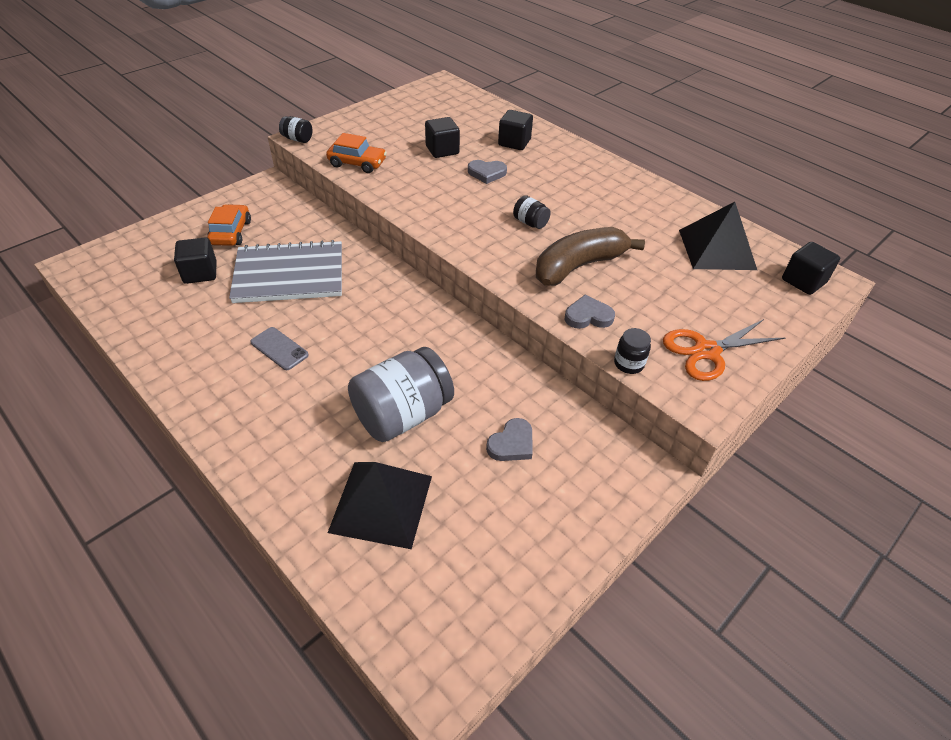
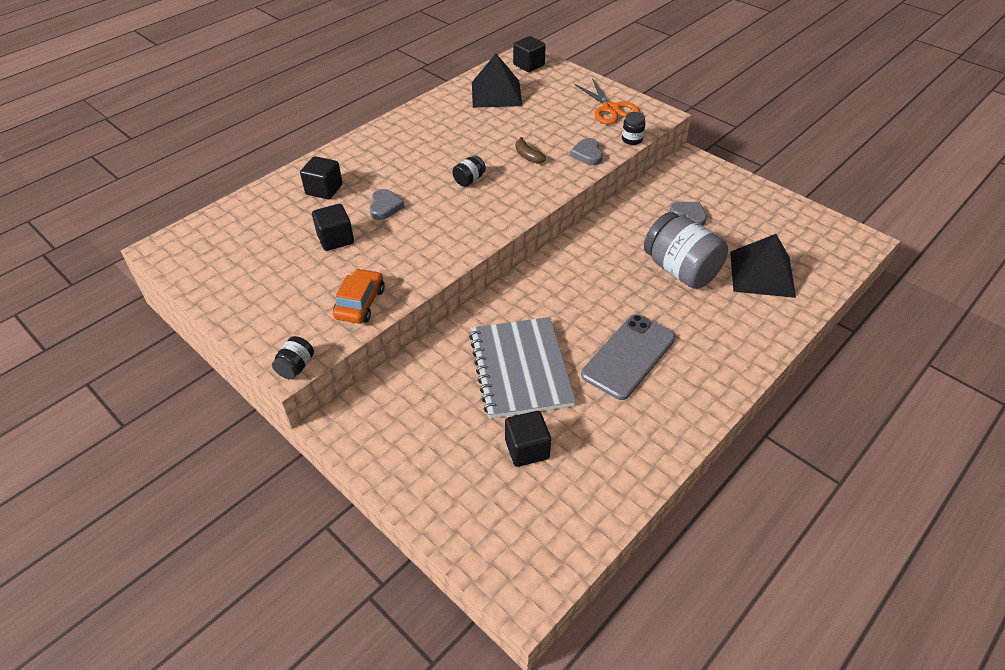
camera: 90 degrees left, 0 degrees up
(231, 232) = (447, 438): orange car -> none
(279, 349) = (629, 356): grey phone -> grey phone, size x1.86
(578, 266) = (528, 156): brown banana -> brown banana, size x0.44

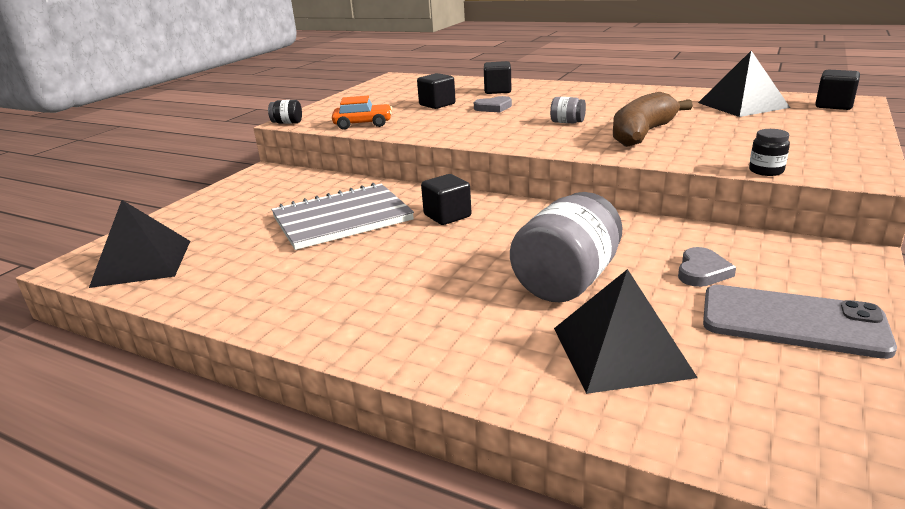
camera: 75 degrees right, 20 degrees down
(469, 180) = (567, 122): black jar -> grey jar
(527, 449) = (238, 239): black cube -> black cube (447, 216)
(528, 156) = (642, 134): brown banana -> brown banana, size x2.26
(547, 528) = (142, 263): none -> black pyramid
(587, 154) = (690, 155): grey heart -> none
(610, 109) = (819, 151): orange scissors -> none
(629, 356) = (380, 269): grey phone -> grey phone (792, 321)

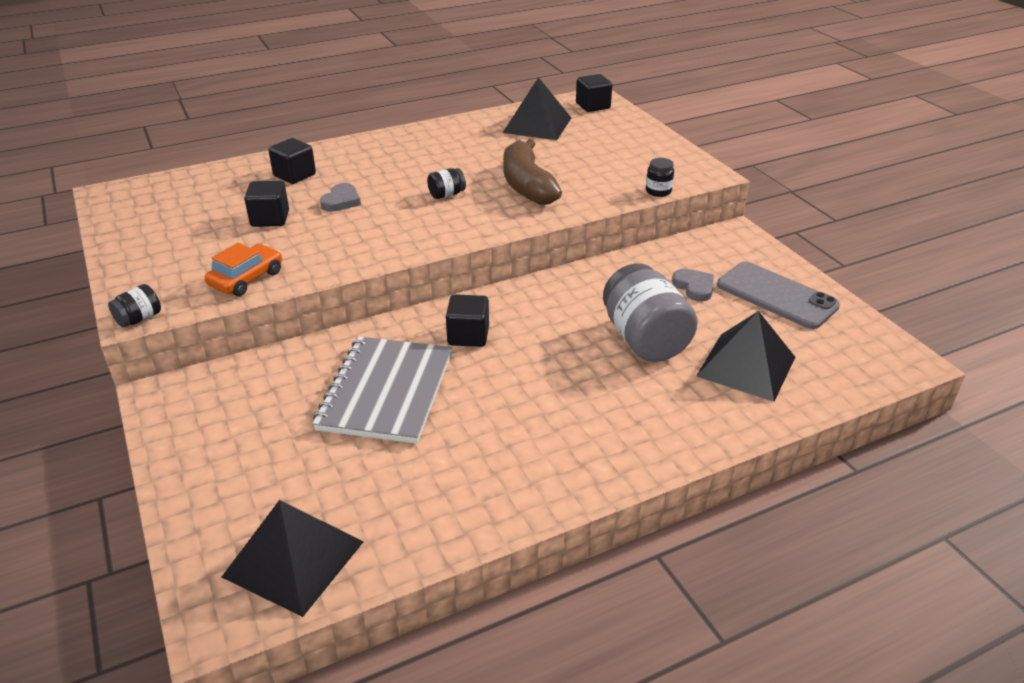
camera: 55 degrees left, 10 degrees up
(567, 122) = (446, 194): grey jar -> black jar
(792, 321) = (776, 296): grey phone -> grey phone turned 75 degrees clockwise

